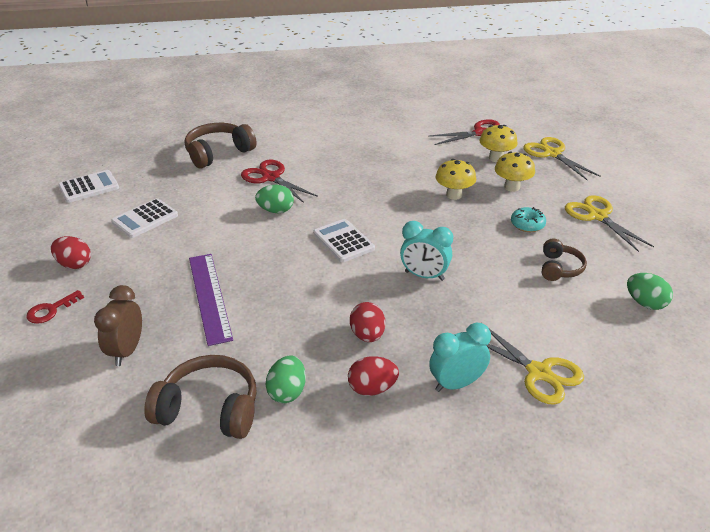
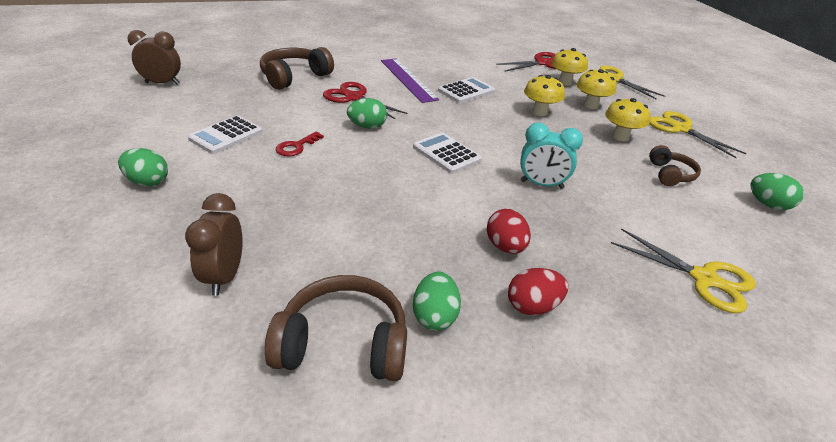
camera: 10 degrees left, 0 degrees up
(51, 310) = (121, 233): red key -> red key (296, 147)
(74, 264) = (148, 182): red egg -> green egg
(89, 187) = (158, 106): white calculator -> white calculator (466, 91)
(94, 161) = (162, 83): none -> brown clock
(210, 297) = (315, 212): purple ruler -> purple ruler (408, 79)
(456, 384) = (624, 296): turquoise clock -> none
(527, 225) = (620, 137): turquoise donut -> yellow mushroom

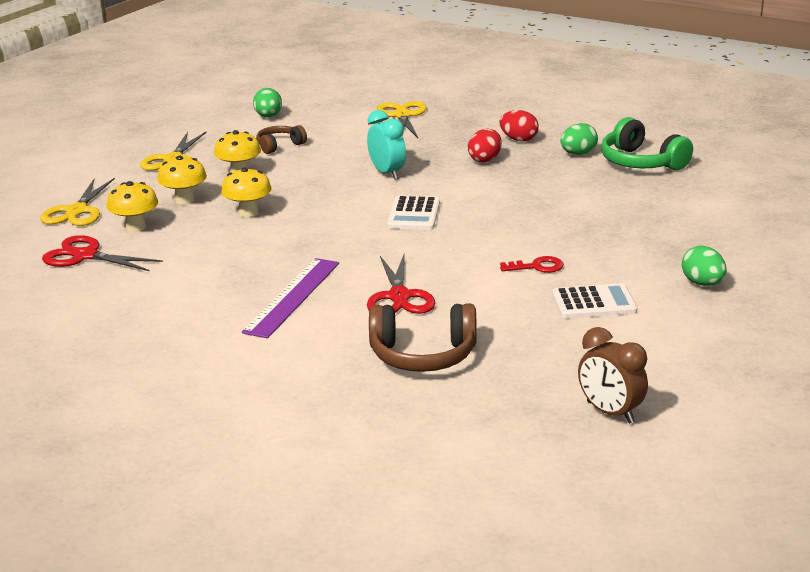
camera: 130 degrees left, 10 degrees down
(225, 277) = (683, 206): brown clock -> none
(343, 343) = (641, 162): brown headphones -> green headphones
(367, 127) = (441, 260): green egg -> none
(466, 91) = (263, 258): white calculator -> none

